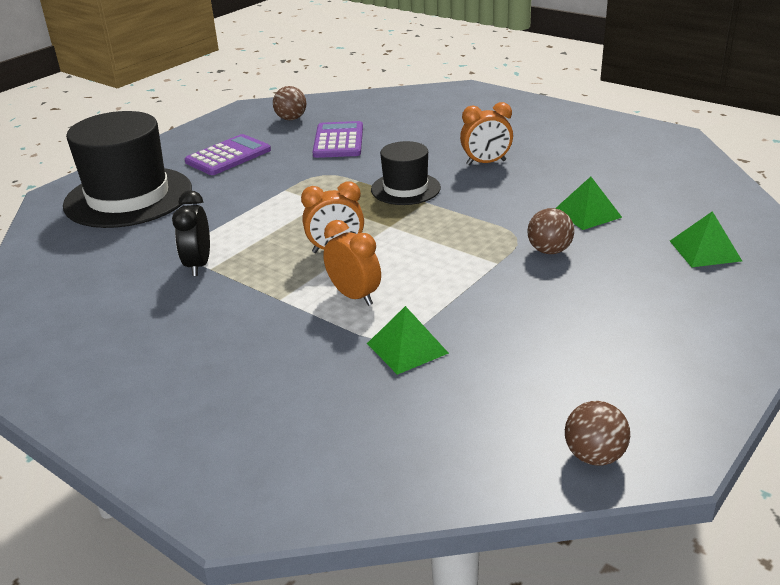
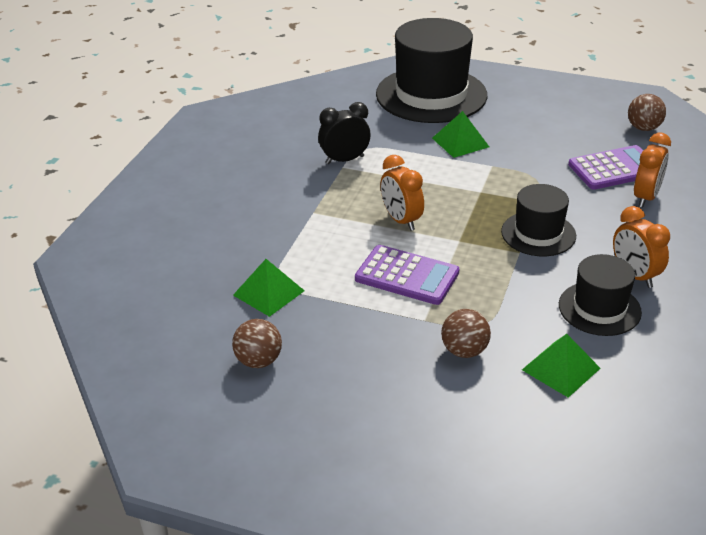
camera: 70 degrees right, 5 degrees up
(228, 156) = (536, 118): purple calculator -> purple calculator (407, 276)
(354, 296) = (332, 248): orange clock -> orange clock (646, 197)
(520, 184) = (599, 308): none -> black hat
(594, 456) = (158, 418): brown ball -> brown ball (258, 361)
(705, 250) = (526, 473): green pyramid -> green pyramid (460, 142)

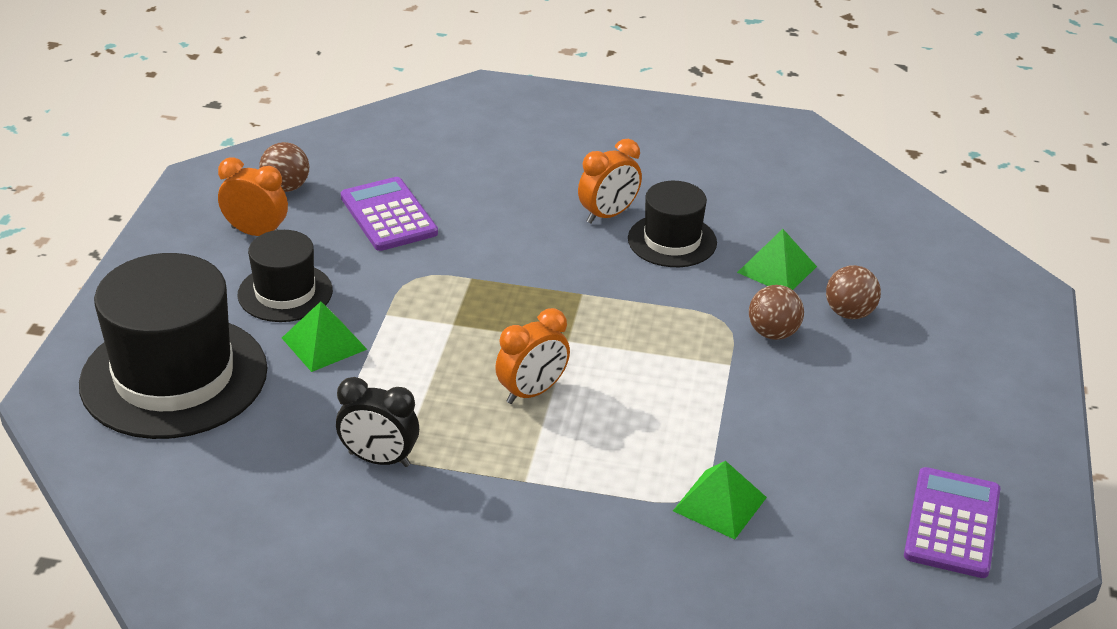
camera: 100 degrees left, 0 degrees up
(258, 361) = (850, 495): brown ball -> brown ball (849, 313)
(344, 160) = (379, 459): black clock -> black clock turned 45 degrees counterclockwise
(407, 276) = (651, 381): purple calculator -> purple calculator (952, 523)
(538, 234) = (541, 278): black hat -> black hat (285, 293)
(646, 197) = (451, 197): orange clock -> orange clock (256, 233)

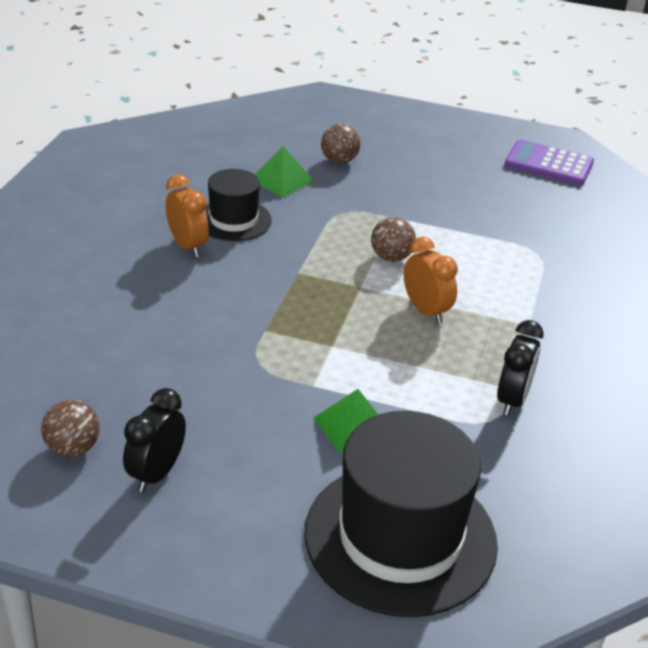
camera: 85 degrees left, 0 degrees up
(256, 233) = (156, 473): orange clock -> black clock
(285, 293) = (269, 452): black hat -> none
(388, 215) = (151, 374): purple calculator -> none
(720, 504) = (543, 243): green pyramid -> none
(773, 333) = (359, 194): brown ball -> brown ball (391, 257)

